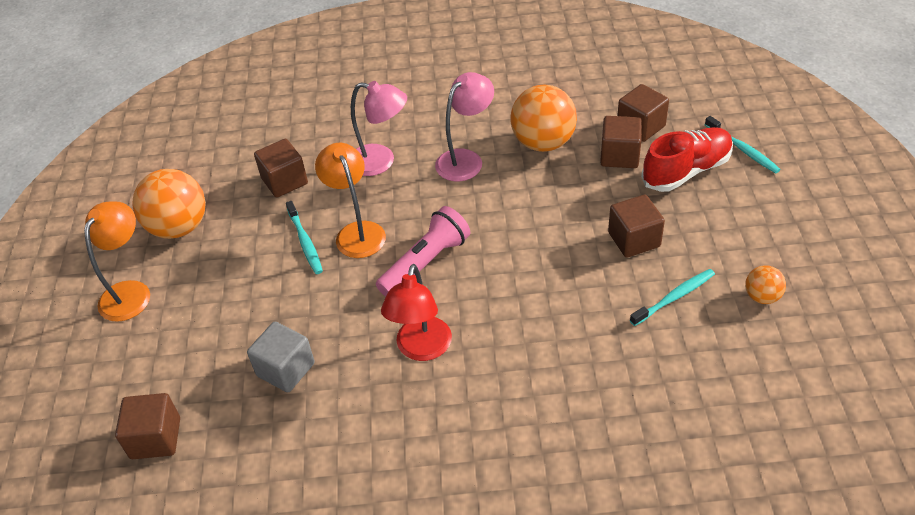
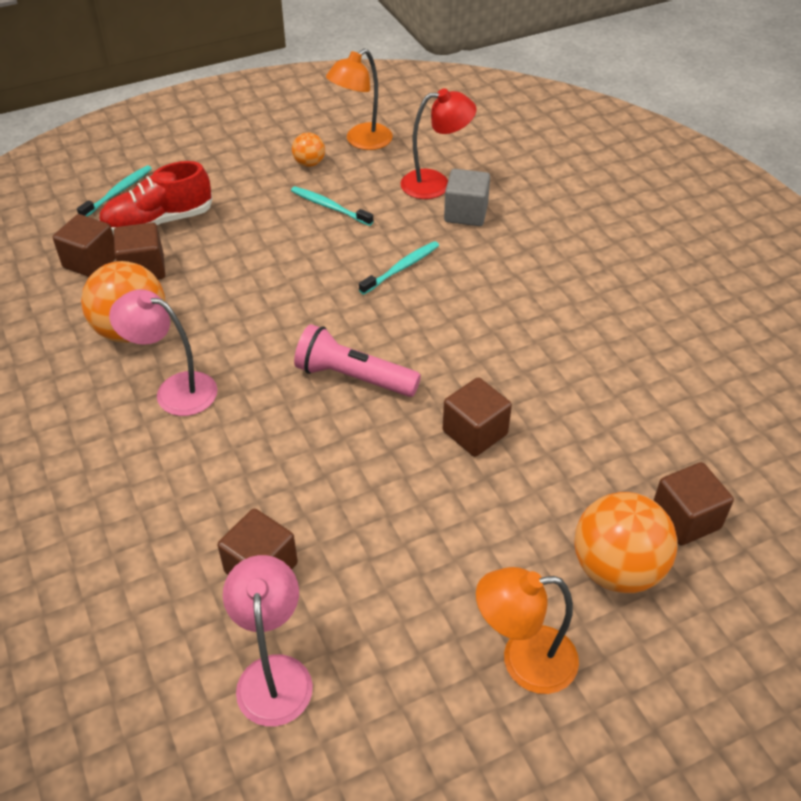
camera: 115 degrees left, 0 degrees up
(179, 227) = (390, 662): orange ball -> orange ball (616, 569)
(285, 369) = (544, 443): grey cube -> grey cube (466, 213)
(305, 242) = (363, 498): turquoise toothbrush -> turquoise toothbrush (402, 268)
(357, 232) = (329, 453): orange lamp -> orange lamp (361, 141)
(381, 162) = (196, 472): pink lamp -> pink lamp (274, 674)
(421, 349) = (465, 348): red lamp -> red lamp (435, 183)
(634, 240) = (267, 240): brown cube -> brown cube (475, 432)
(686, 171) = (158, 222): red shoe -> red shoe turned 60 degrees counterclockwise

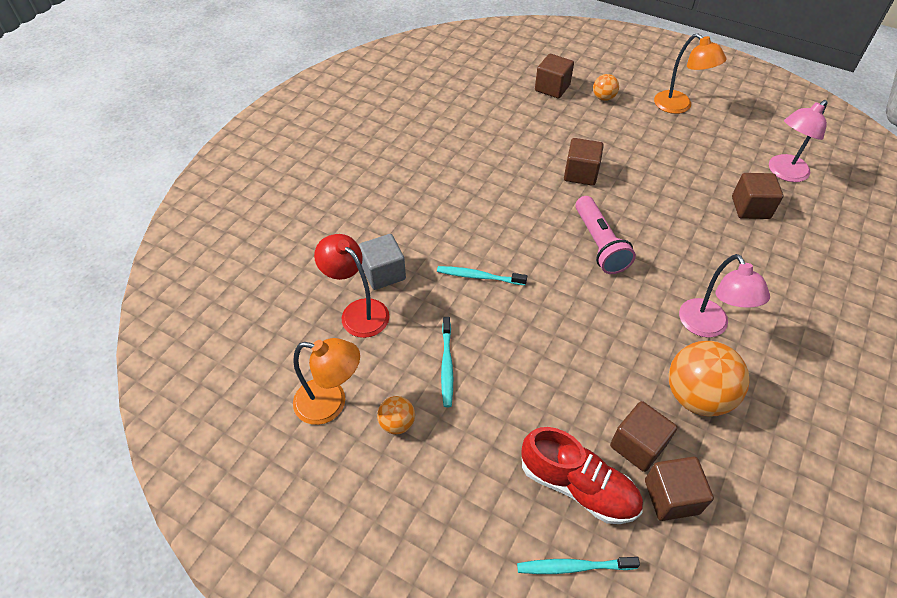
camera: 125 degrees left, 5 degrees up
(616, 569) = (603, 98): orange ball -> orange ball, size x0.50

